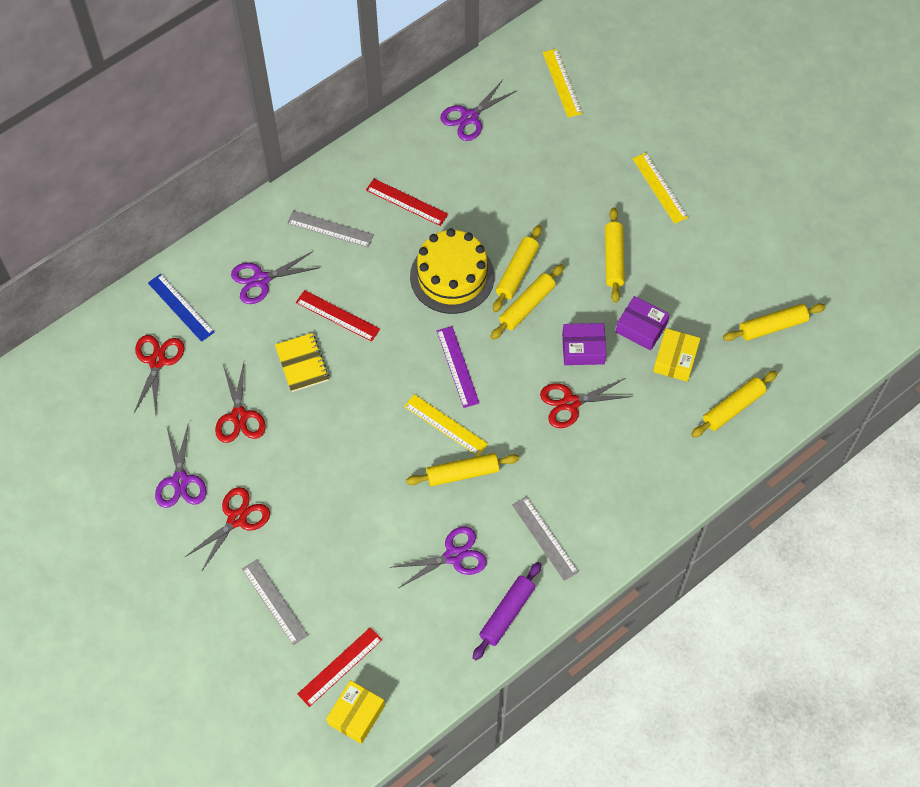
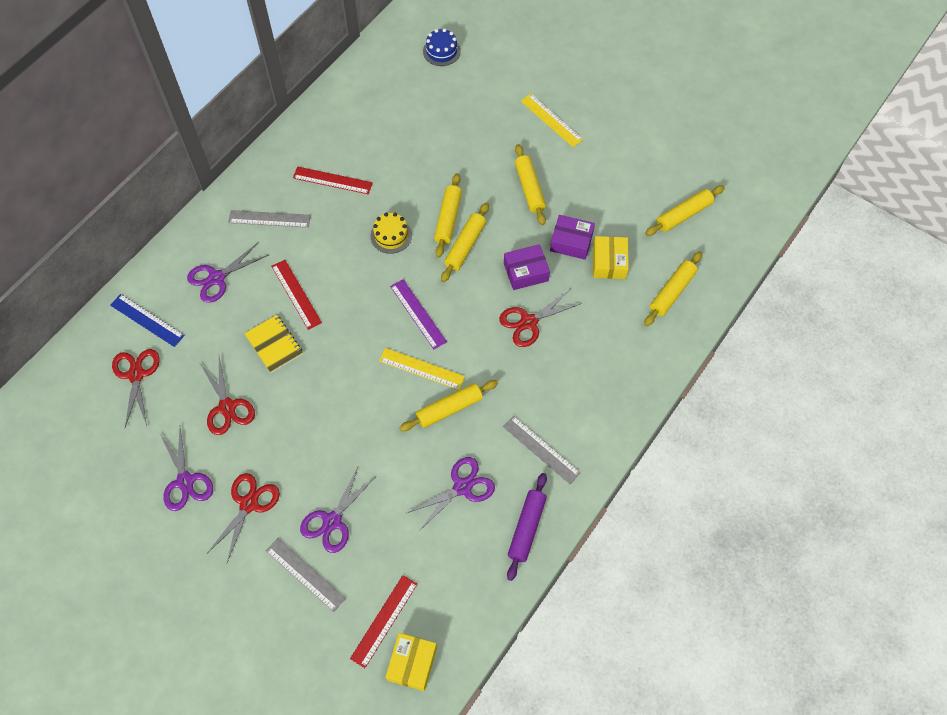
camera: 15 degrees left, 0 degrees up
(337, 316) = (296, 294): red ruler -> red ruler turned 45 degrees clockwise
(452, 276) = (391, 235): yellow cake -> yellow cake, size x0.53
(469, 117) = (369, 96): purple scissors -> purple scissors (332, 521)
(562, 83) = (441, 51): yellow ruler -> blue cake

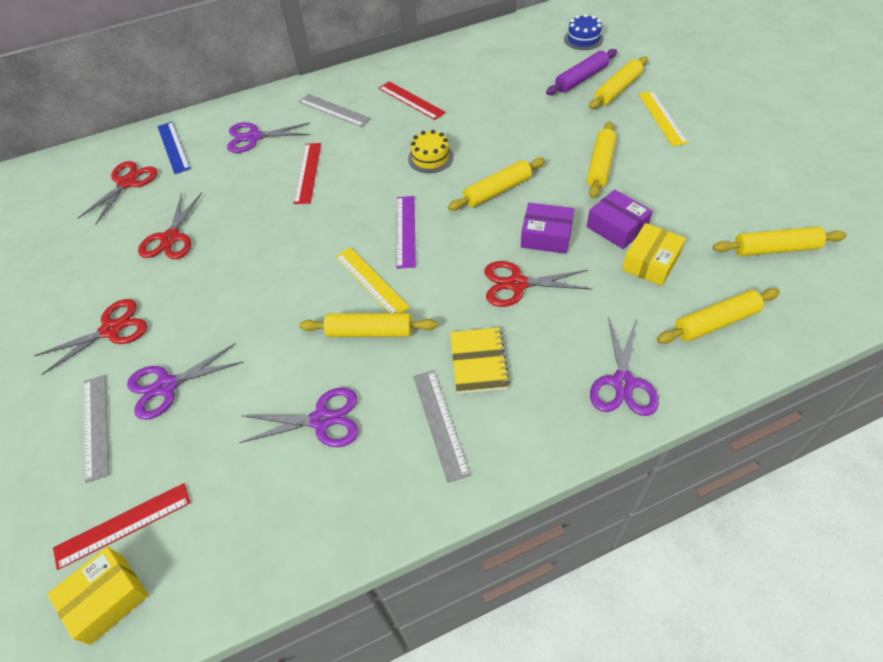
camera: 35 degrees right, 10 degrees down
(185, 481) = (81, 283): purple scissors -> purple scissors (622, 383)
(274, 344) = (254, 204): yellow notebook -> yellow notebook (478, 361)
(448, 219) = (496, 163): yellow rolling pin -> yellow rolling pin (617, 89)
(526, 528) = (359, 508): purple rolling pin -> purple rolling pin (581, 79)

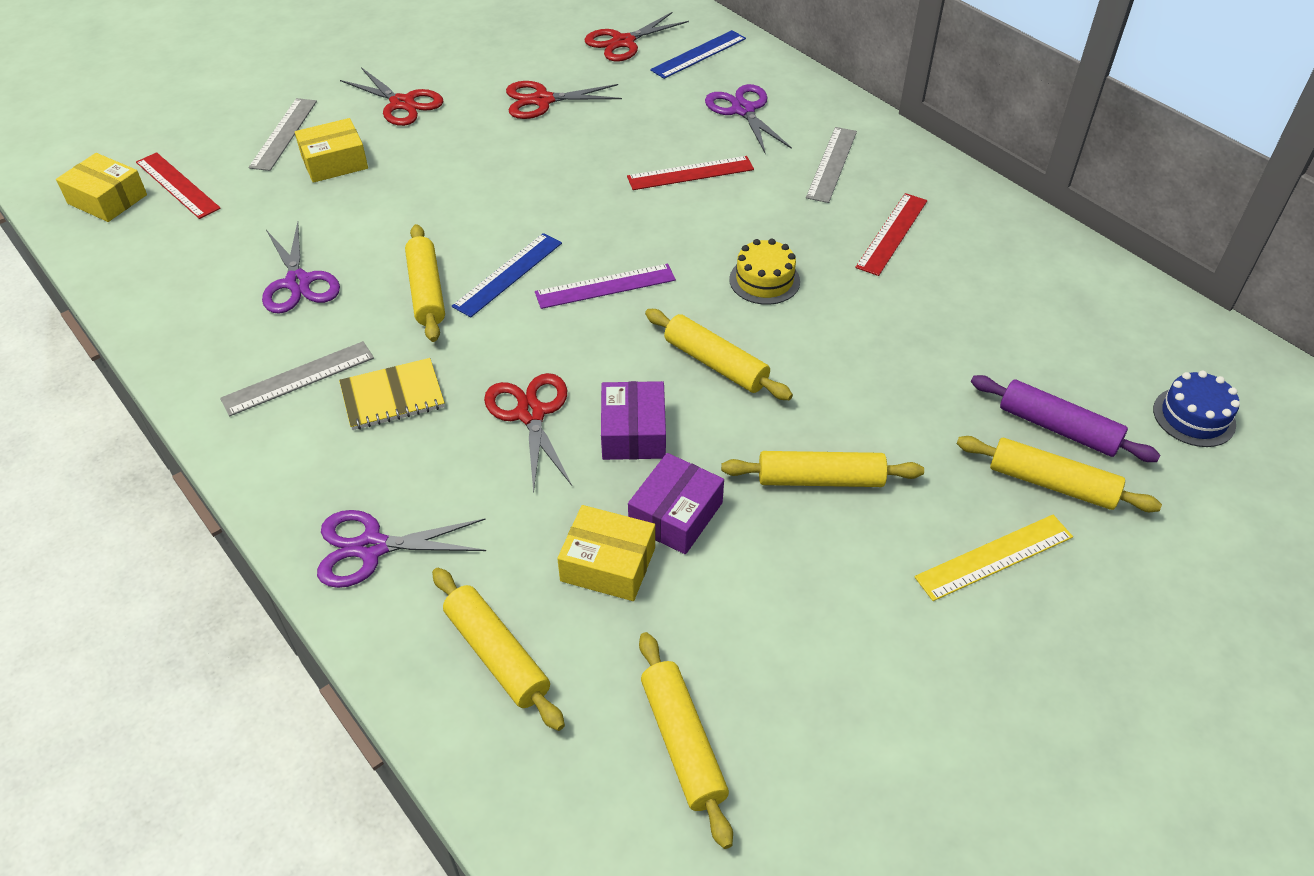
camera: 70 degrees right, 5 degrees down
(96, 426) = (283, 134): grey ruler -> grey ruler turned 45 degrees counterclockwise
(127, 183) = (623, 42): red scissors -> red scissors turned 135 degrees clockwise
(167, 386) = (334, 162): purple scissors -> yellow box
(371, 281) = (508, 274): yellow ruler -> blue ruler

